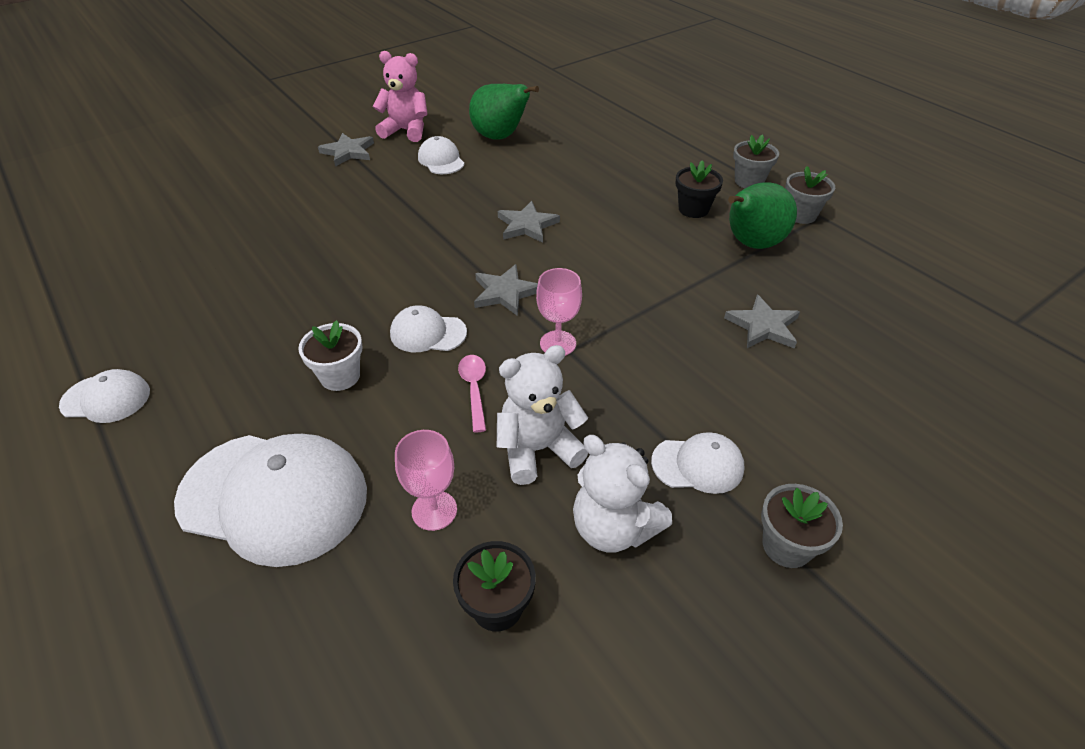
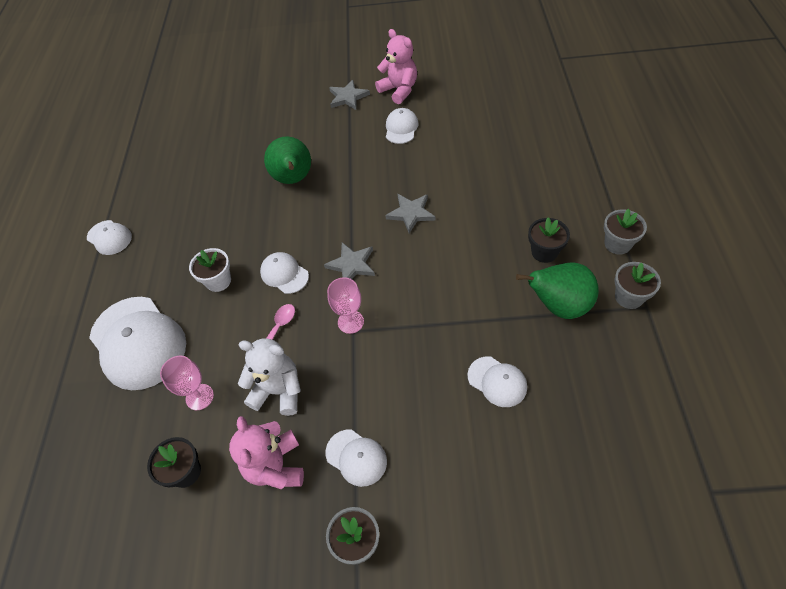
camera: 40 degrees right, 10 degrees up
(500, 137) = (459, 120): green pear -> green pear (293, 179)
(614, 527) = (276, 466): white teddy bear -> pink teddy bear
(763, 326) = (497, 381): grey star -> white cap

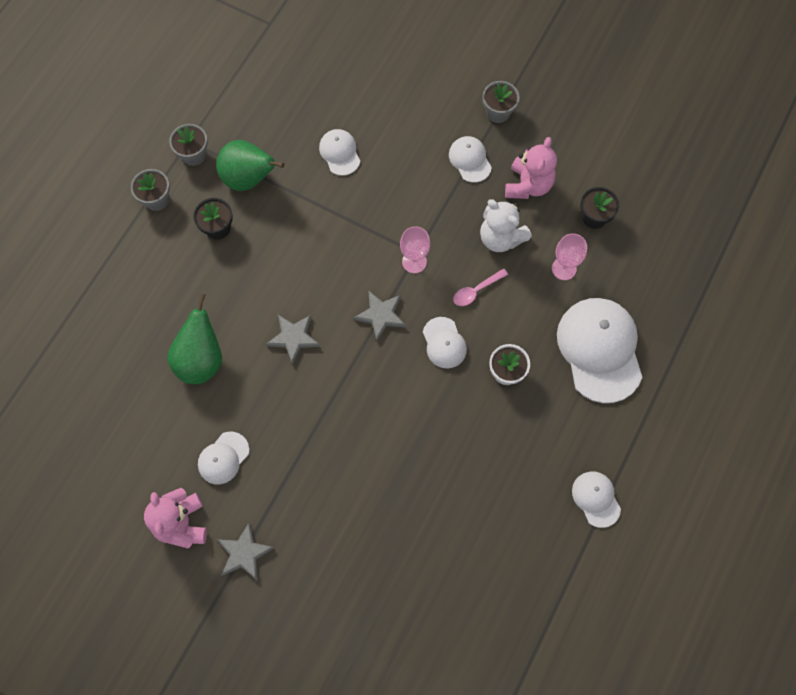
camera: 155 degrees left, 15 degrees up
(293, 179) = (376, 457): green pear -> green pear (201, 360)

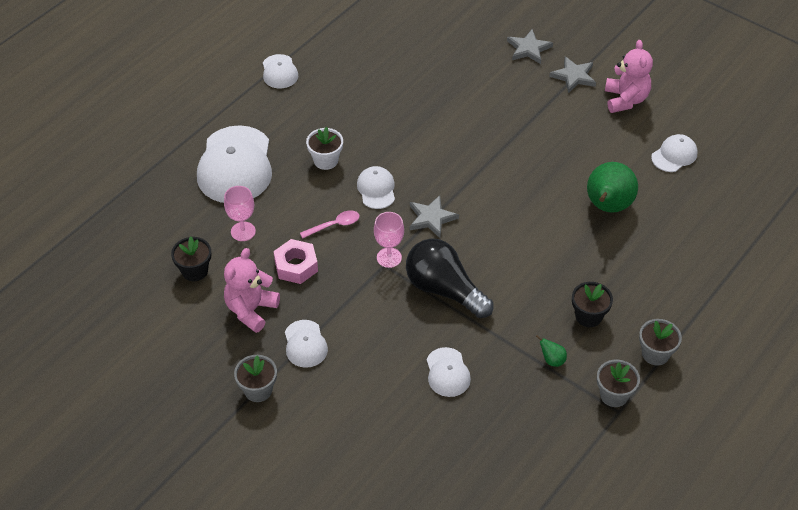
camera: 170 degrees left, 20 degrees down
(223, 458) = (589, 135): white cap -> white cap (674, 155)
(249, 179) = (552, 360): green pear -> green pear, size x0.42
(293, 338) = (518, 212): grey star -> grey star (528, 49)
(355, 235) = (444, 289): none -> black light bulb
(500, 238) = (296, 266): white teddy bear -> pink nut

